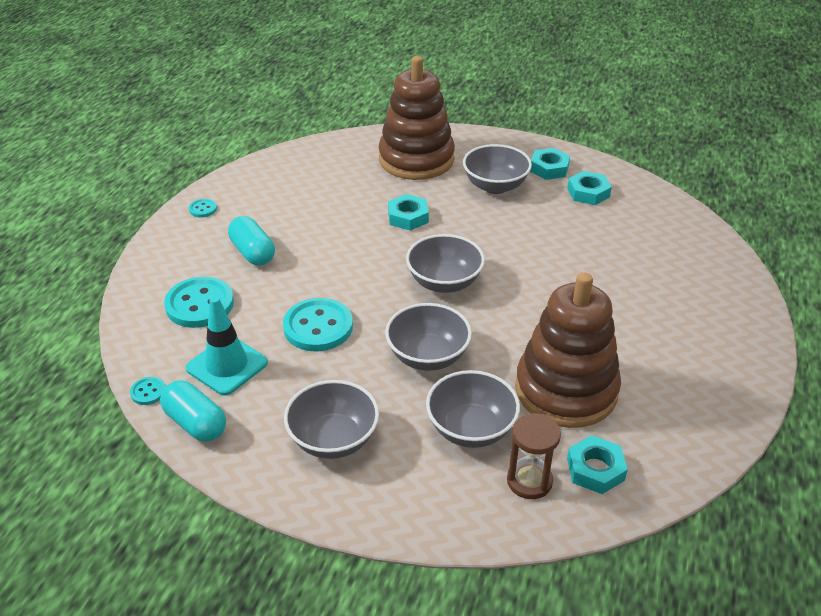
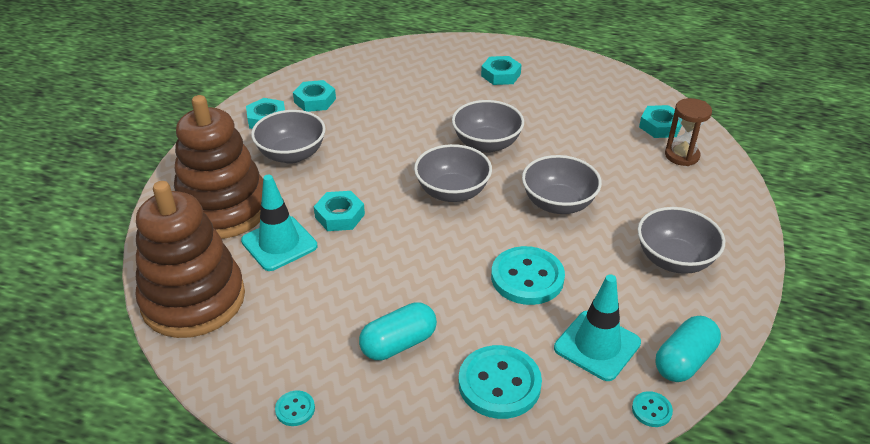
camera: 90 degrees left, 0 degrees up
(373, 189) = (279, 243): none -> turquoise traffic cone
(471, 429) = (638, 181): grey bowl -> grey bowl (486, 144)
(566, 390) = (584, 133): brown stacking toy -> brown stacking toy (193, 300)
(681, 325) = (501, 75): none -> turquoise nut

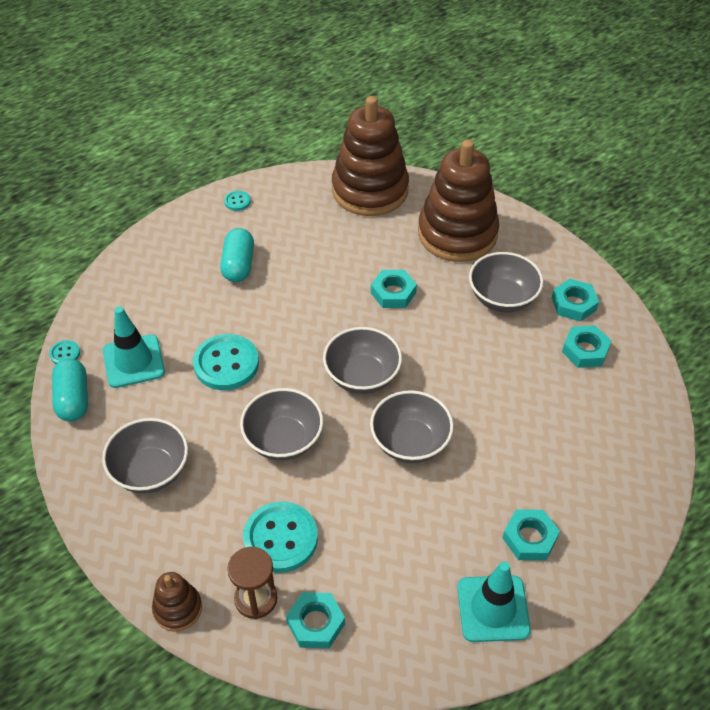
camera: 125 degrees right, 10 degrees up
(279, 243) = (390, 248): turquoise traffic cone -> turquoise traffic cone (493, 608)
(499, 384) = (160, 294): turquoise button -> turquoise button (280, 538)
(736, 184) = (177, 608): none -> brown stacking toy

